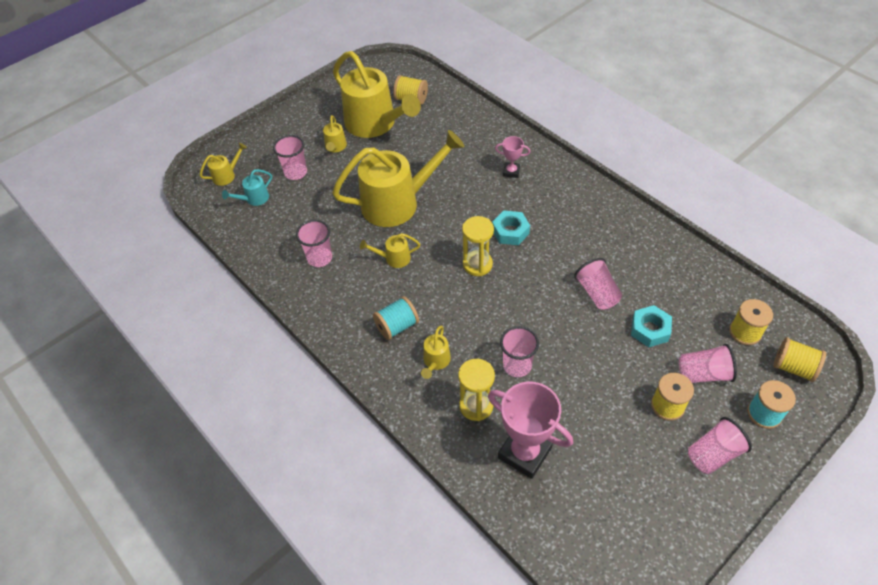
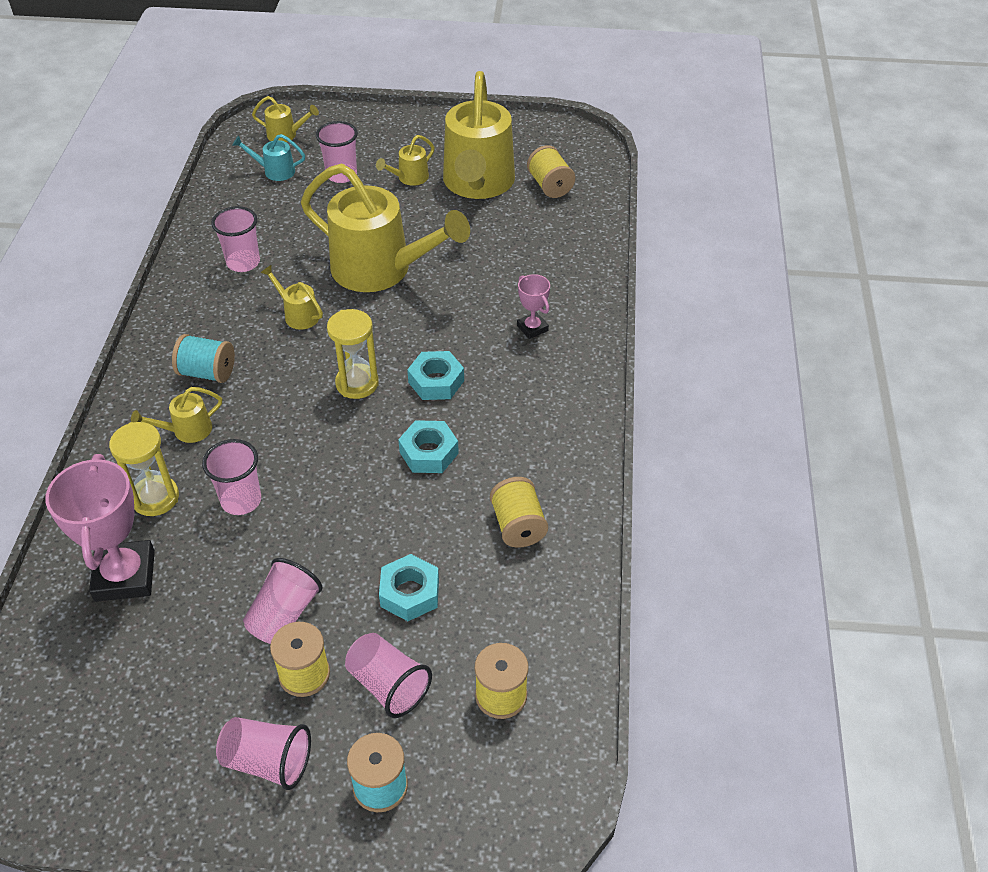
camera: 45 degrees right, 5 degrees down
(559, 265) = (429, 452): none -> turquoise nut
(597, 293) = (419, 511): pink cup -> pink cup (284, 615)
(793, 367) = (490, 782): yellow spool -> yellow spool (518, 525)

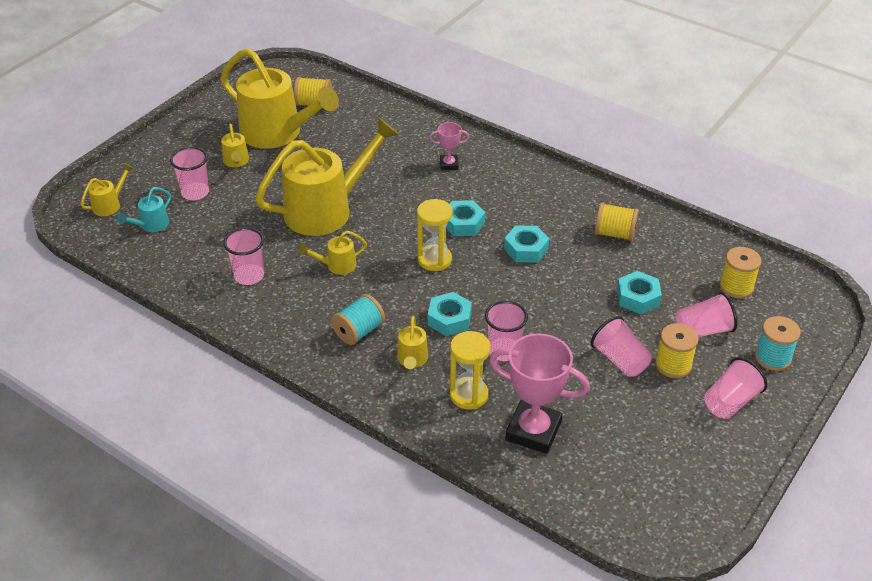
camera: 60 degrees left, 5 degrees down
(267, 434) = (449, 319): none -> turquoise nut

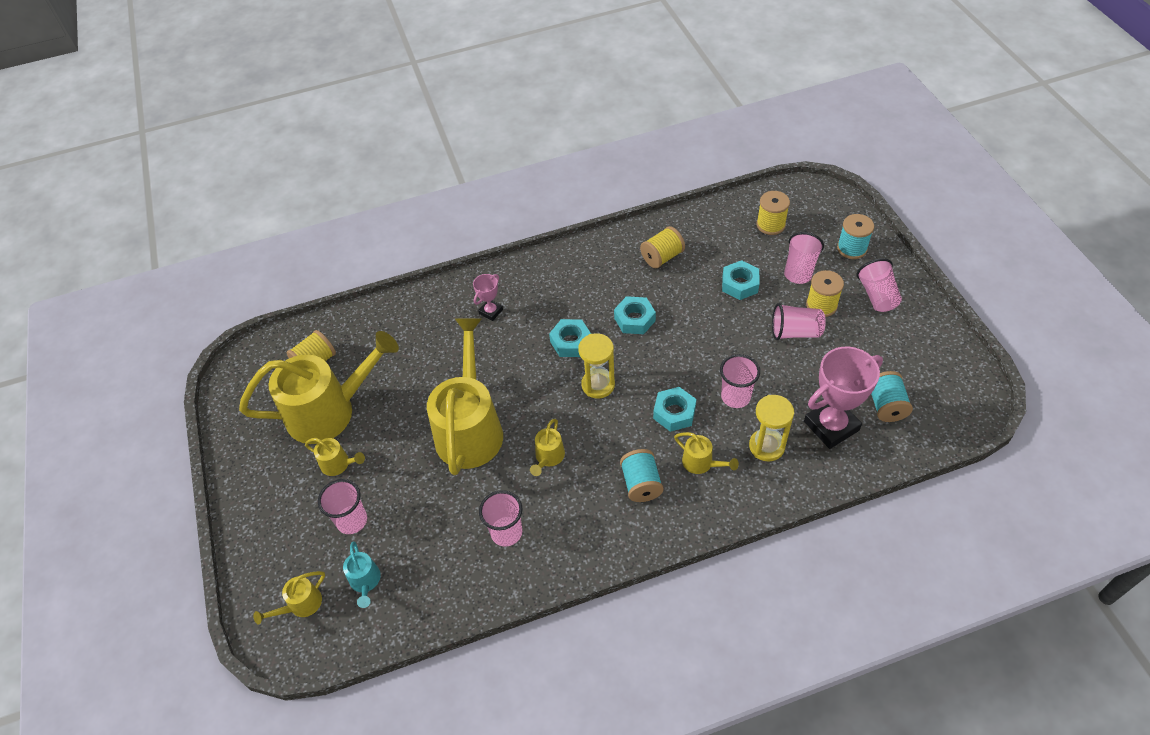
camera: 50 degrees left, 10 degrees up
(110, 204) = (300, 605): yellow watering can -> yellow watering can turned 120 degrees counterclockwise
(596, 463) = (886, 405): none -> turquoise spool

